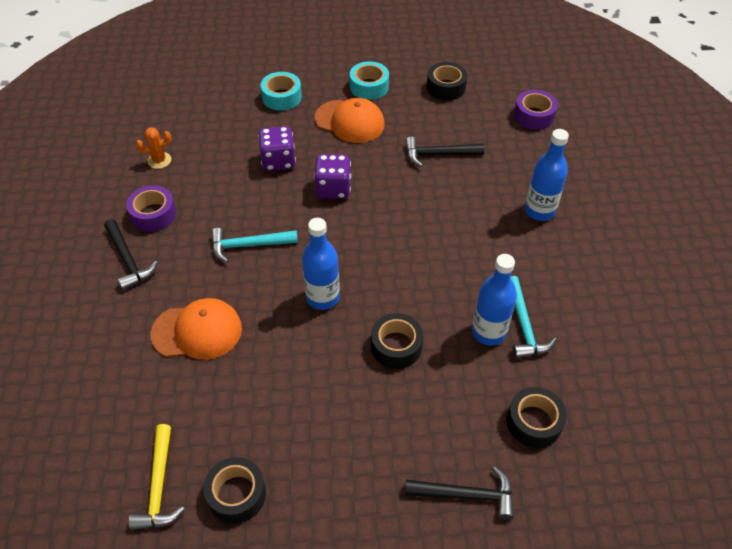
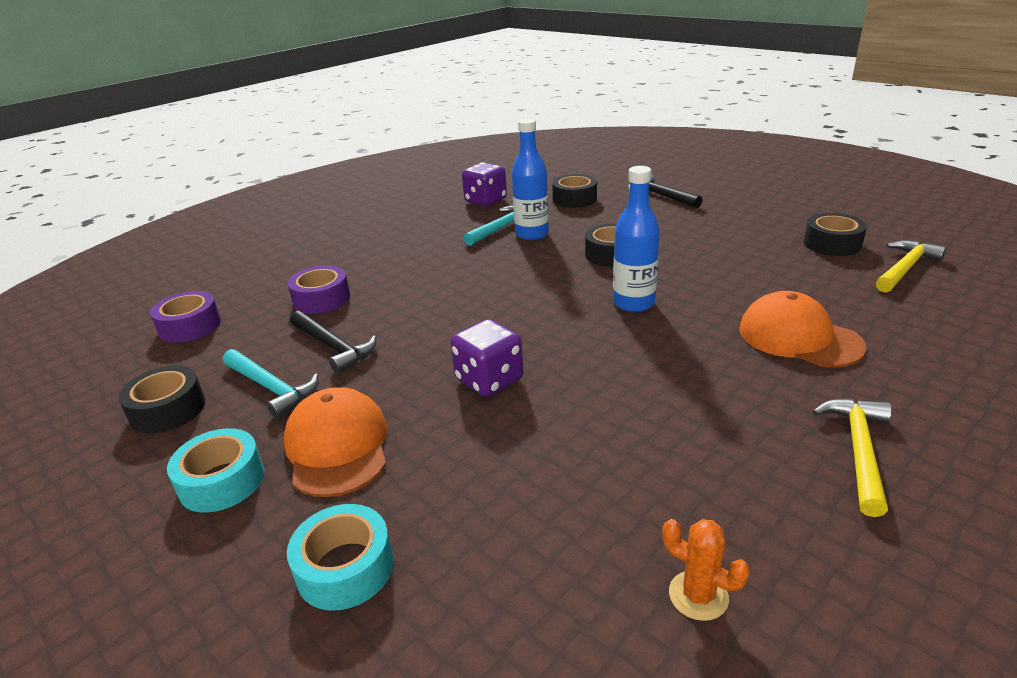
camera: 130 degrees left, 20 degrees down
(128, 260) = (858, 451): black hammer -> yellow hammer
(153, 214) = (776, 494): purple tape -> purple tape (321, 299)
(248, 245) = (663, 379): turquoise hammer -> turquoise hammer (272, 388)
(278, 161) = (504, 455): purple dice -> purple dice (485, 201)
(539, 211) = (359, 267): blue bottle -> none

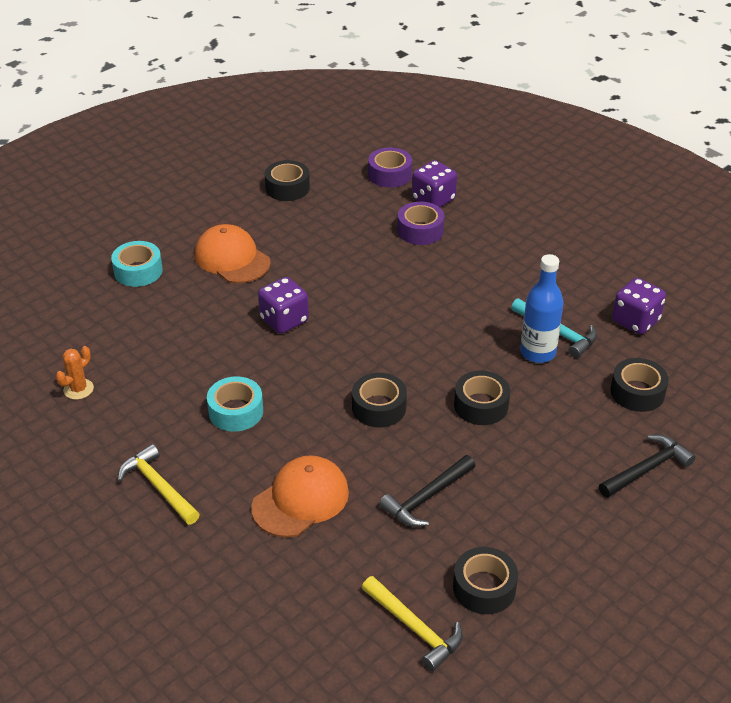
camera: 90 degrees right, 10 degrees up
(222, 481) = (215, 221): turquoise tape -> turquoise tape (236, 411)
(262, 295) = (433, 199): none -> purple dice
(272, 388) = (300, 224): turquoise hammer -> none
(333, 347) = (345, 245): black hammer -> black hammer (427, 498)
(337, 446) = (232, 259): orange cap -> orange cap turned 120 degrees counterclockwise
(633, 303) = (379, 407): blue bottle -> black tape
(858, 451) = (158, 487): yellow hammer -> yellow hammer turned 150 degrees counterclockwise

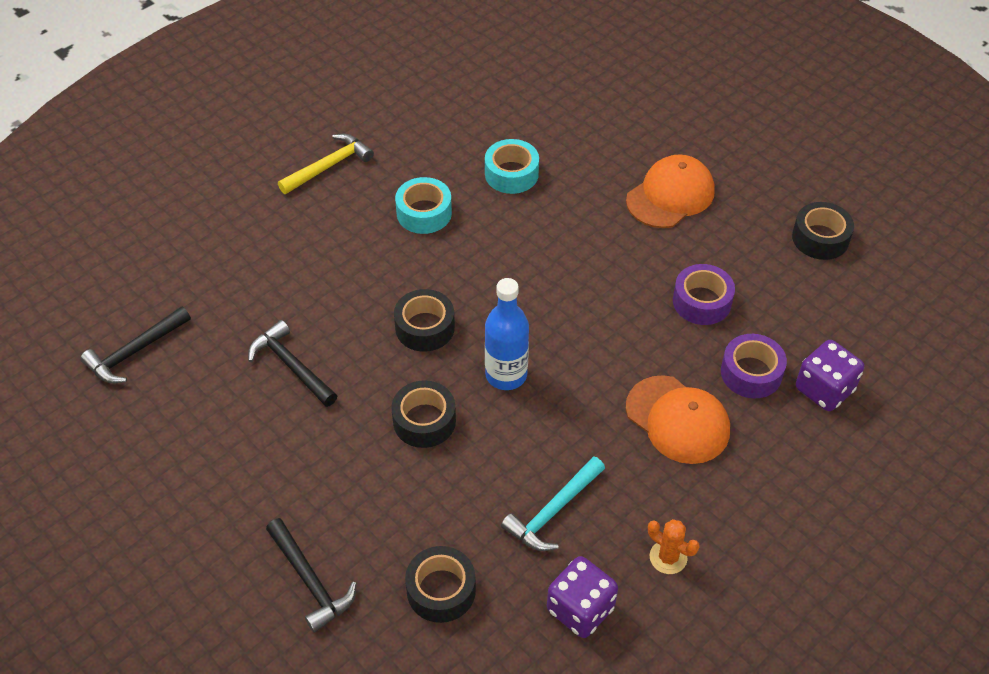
camera: 90 degrees right, 10 degrees up
(78, 389) = (459, 101): orange cactus -> orange cactus (668, 557)
(138, 271) = (640, 123): turquoise tape -> turquoise tape (511, 174)
(284, 320) = (565, 244): purple dice -> none
(300, 500) = (301, 266): orange cap -> orange cap (677, 420)
(390, 175) = (873, 342): purple tape -> purple tape (702, 302)
(414, 628) = (135, 352): yellow hammer -> black hammer
(484, 588) = (170, 408): black tape -> none
(538, 353) = (514, 486): blue bottle -> blue bottle (506, 375)

